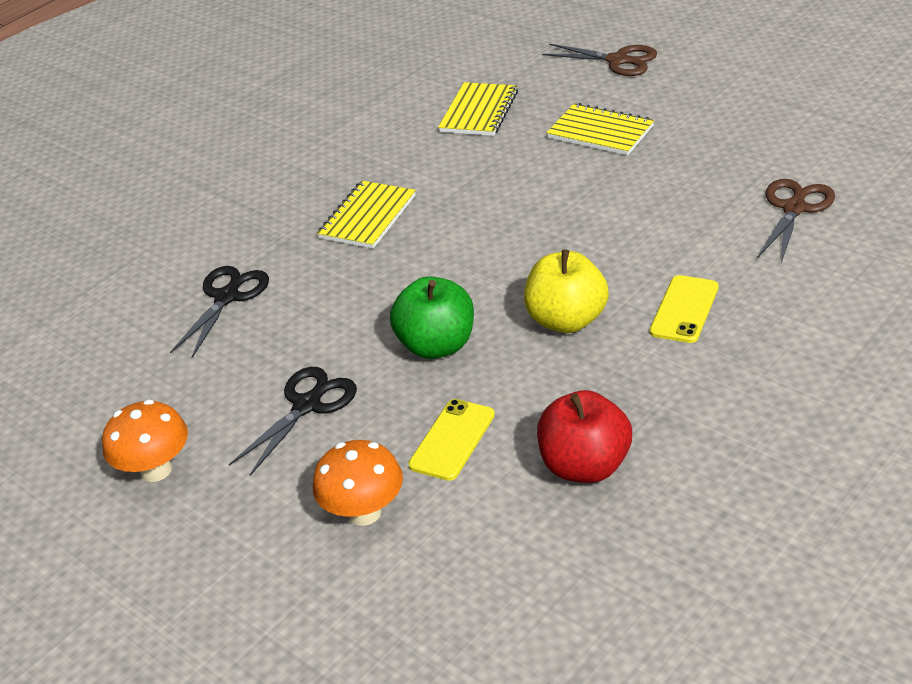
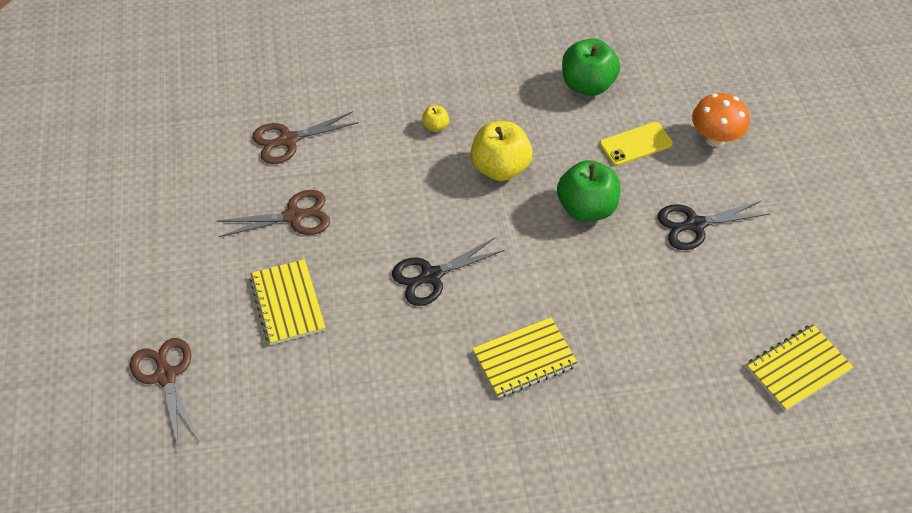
camera: 145 degrees left, 15 degrees up
(156, 470) = (813, 247): orange mushroom -> none
(227, 296) = (682, 360): black scissors -> black scissors (430, 276)
(479, 112) = (328, 412): yellow notebook -> yellow notebook (797, 369)
(585, 466) = (587, 85): red apple -> green apple
(684, 309) = (435, 126): yellow phone -> yellow apple
(688, 172) = (295, 216): none -> brown scissors

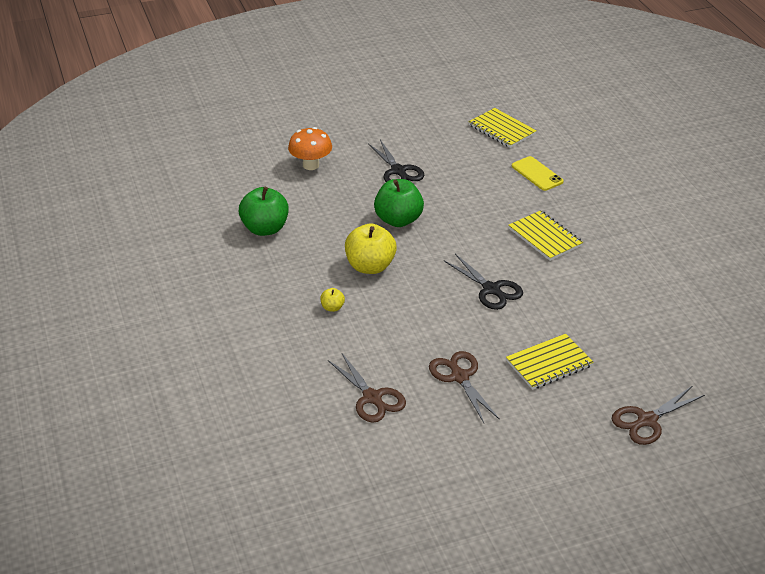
camera: 100 degrees left, 15 degrees down
(635, 144) = (326, 201): yellow phone -> yellow phone (537, 174)

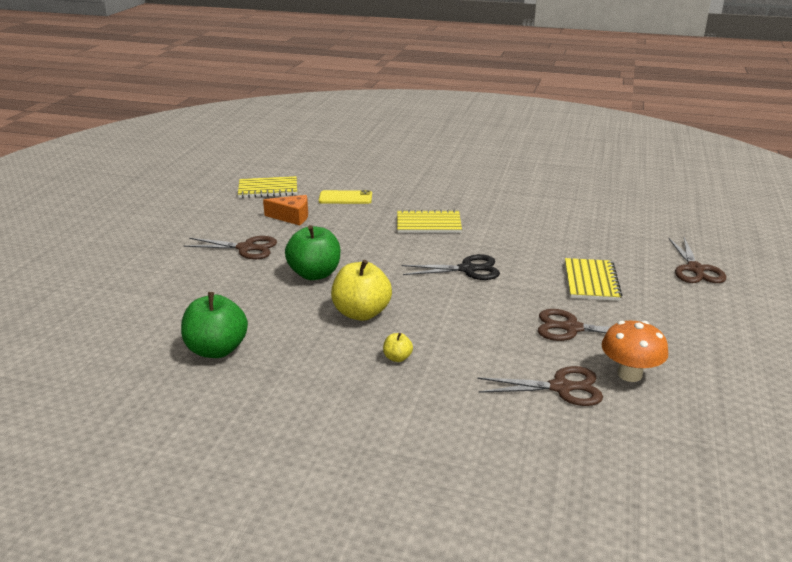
camera: 55 degrees left, 10 degrees down
(311, 165) = (161, 285): orange mushroom -> orange mushroom (629, 374)
(398, 171) = (247, 248): black scissors -> brown scissors
(470, 165) = (292, 217): none -> orange cheese

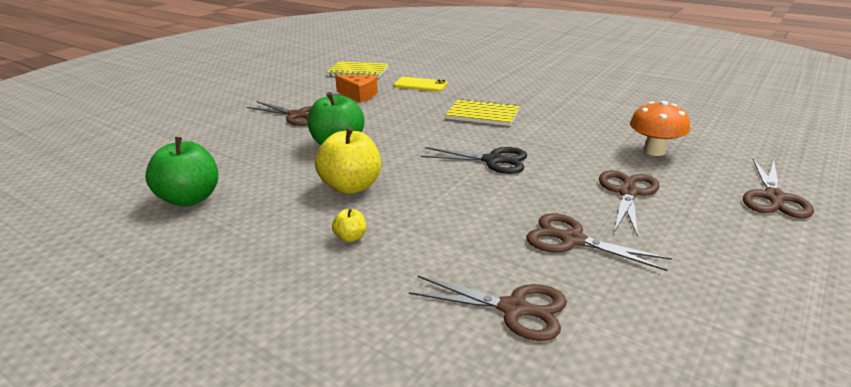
camera: 20 degrees right, 0 degrees up
(591, 281) = (627, 192): yellow notebook -> brown scissors
(629, 374) = (615, 310): orange mushroom -> orange mushroom (654, 151)

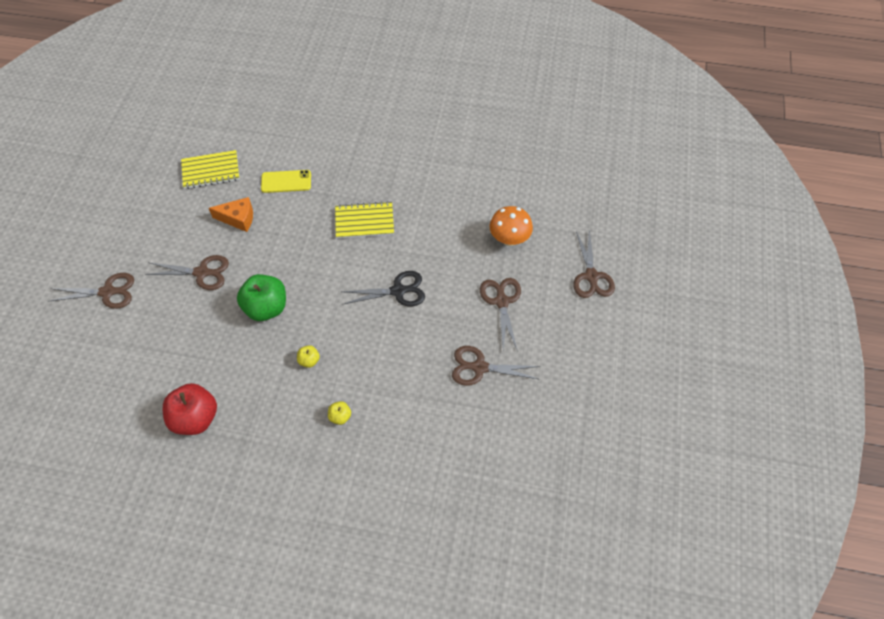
camera: 25 degrees left, 30 degrees up
(190, 199) = (195, 418): green apple -> red apple
(351, 186) = (309, 360): yellow apple -> yellow apple, size x0.46
(515, 309) = (465, 442): brown scissors -> brown scissors (108, 292)

